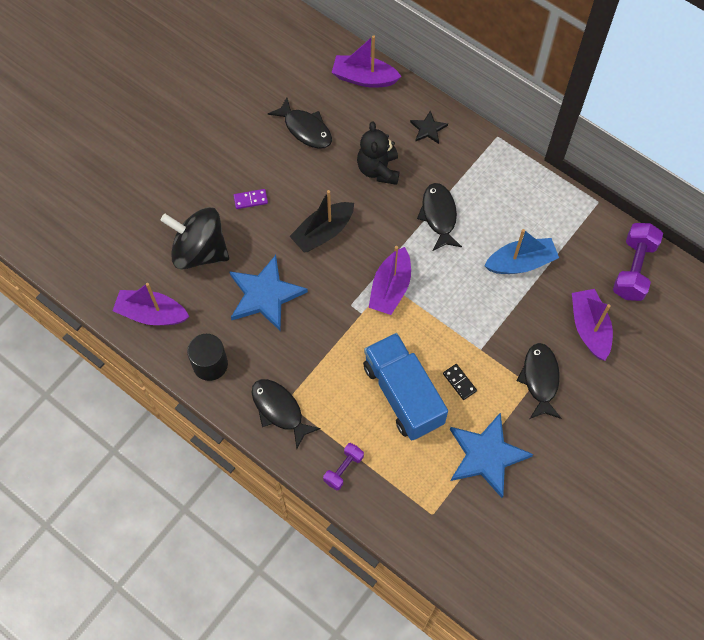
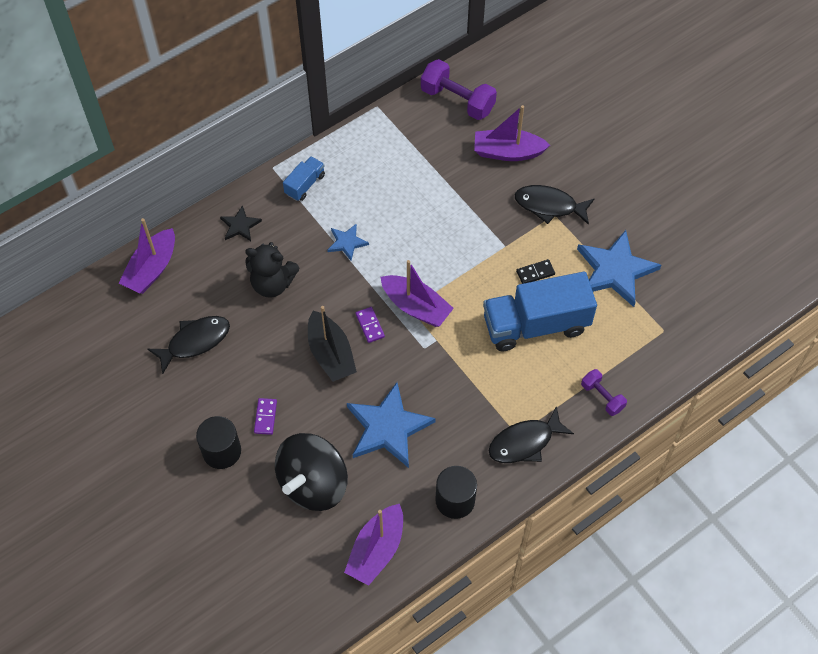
camera: 75 degrees left, 5 degrees down
(212, 177) = (222, 451): none -> black cylinder
(360, 256) = (370, 325): none -> purple domino
(439, 216) = (347, 242): black fish -> blue star
(488, 166) = (305, 184): none -> blue truck
(520, 263) = (422, 187): blue boat -> none

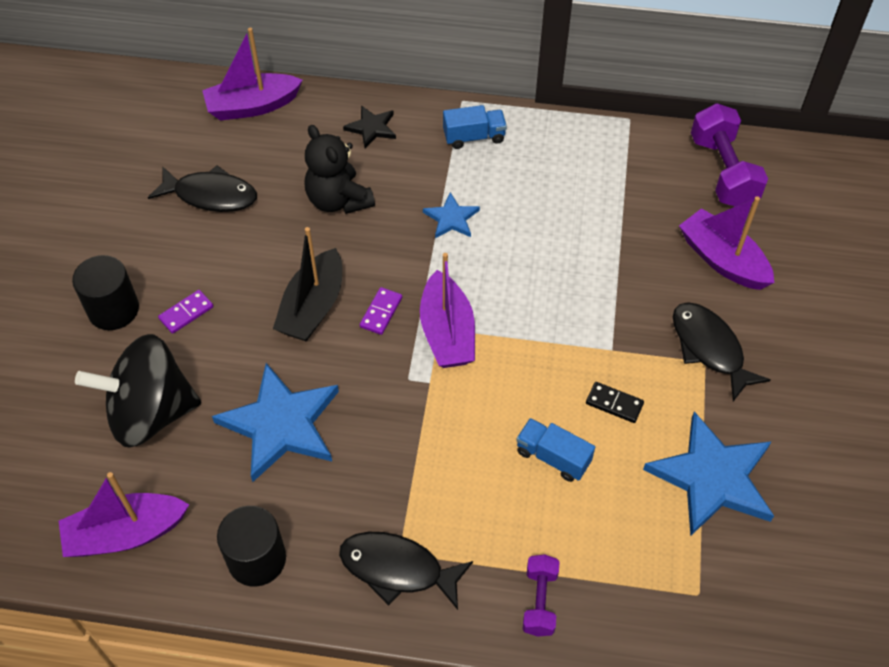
camera: 45 degrees right, 5 degrees down
(536, 325) = (553, 457): blue truck -> blue truck, size x0.47

